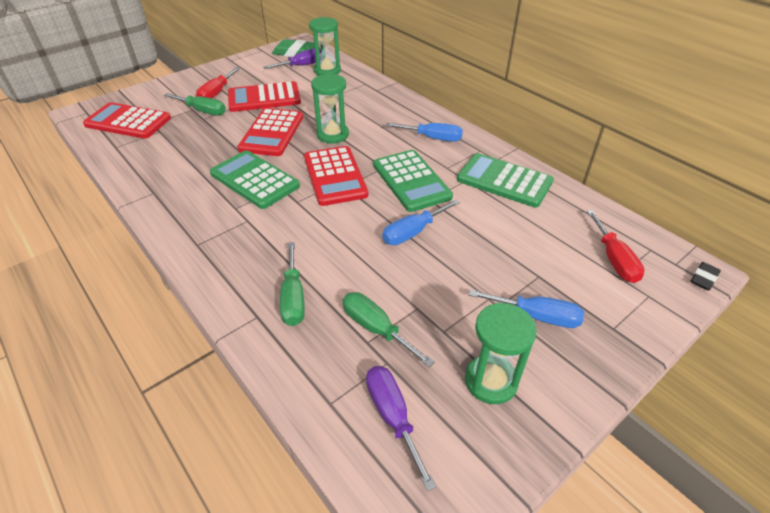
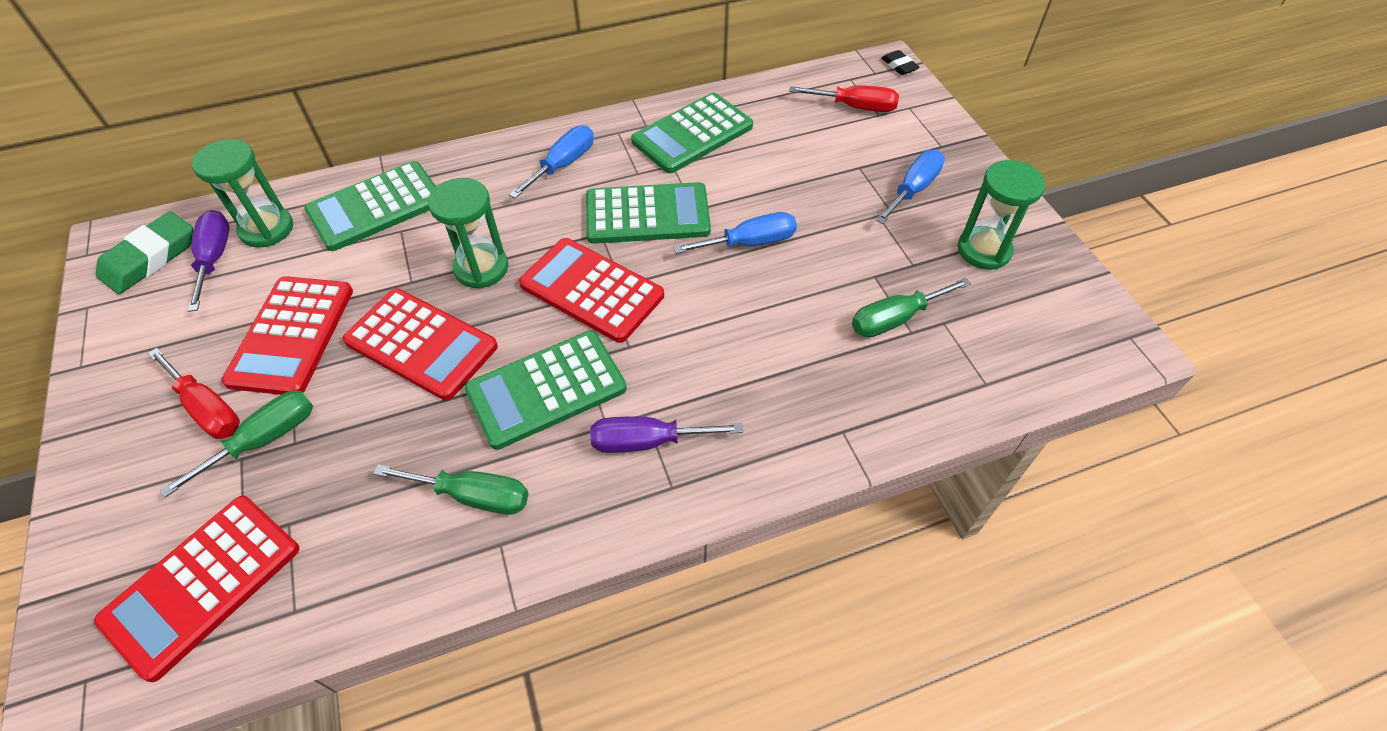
camera: 70 degrees left, 10 degrees up
(293, 298) = (823, 387): green screwdriver -> green screwdriver (473, 496)
(335, 176) = (592, 290): red calculator -> red calculator turned 150 degrees counterclockwise
(359, 92) = (376, 207): none -> green calculator
(393, 416) = (1011, 335): purple screwdriver -> purple screwdriver (647, 441)
(413, 232) = (750, 243): blue screwdriver -> blue screwdriver turned 90 degrees counterclockwise

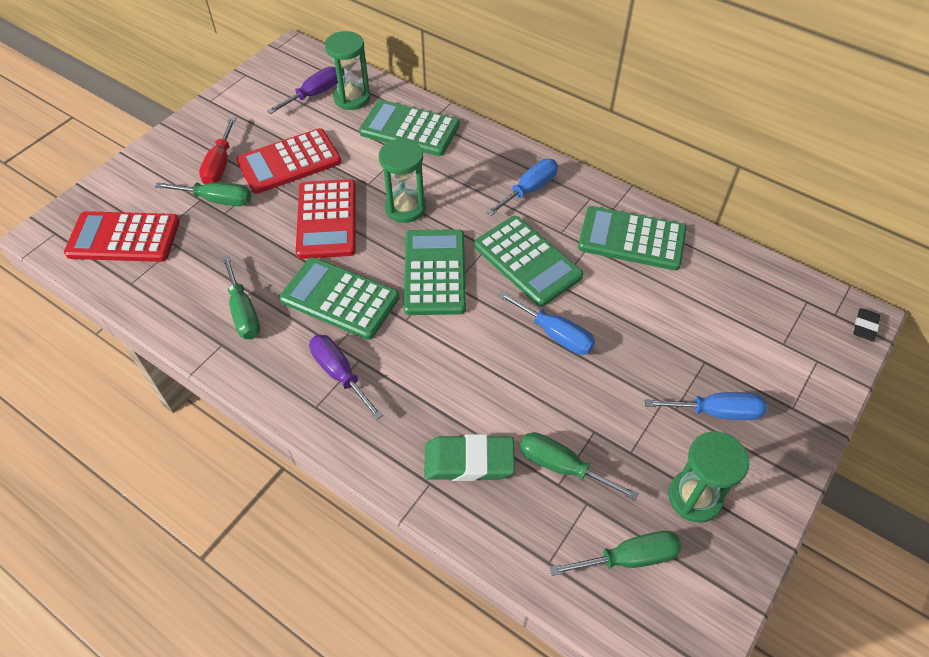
camera: 55 degrees right, 0 degrees up
(150, 258) = (294, 71): green eraser -> green eraser (469, 461)
(563, 165) = (529, 189): blue screwdriver -> blue screwdriver turned 45 degrees counterclockwise
(592, 290) = (435, 272): red calculator -> green calculator
(855, 107) = (774, 323): red screwdriver -> none
(1014, 325) = (629, 558): none -> green screwdriver

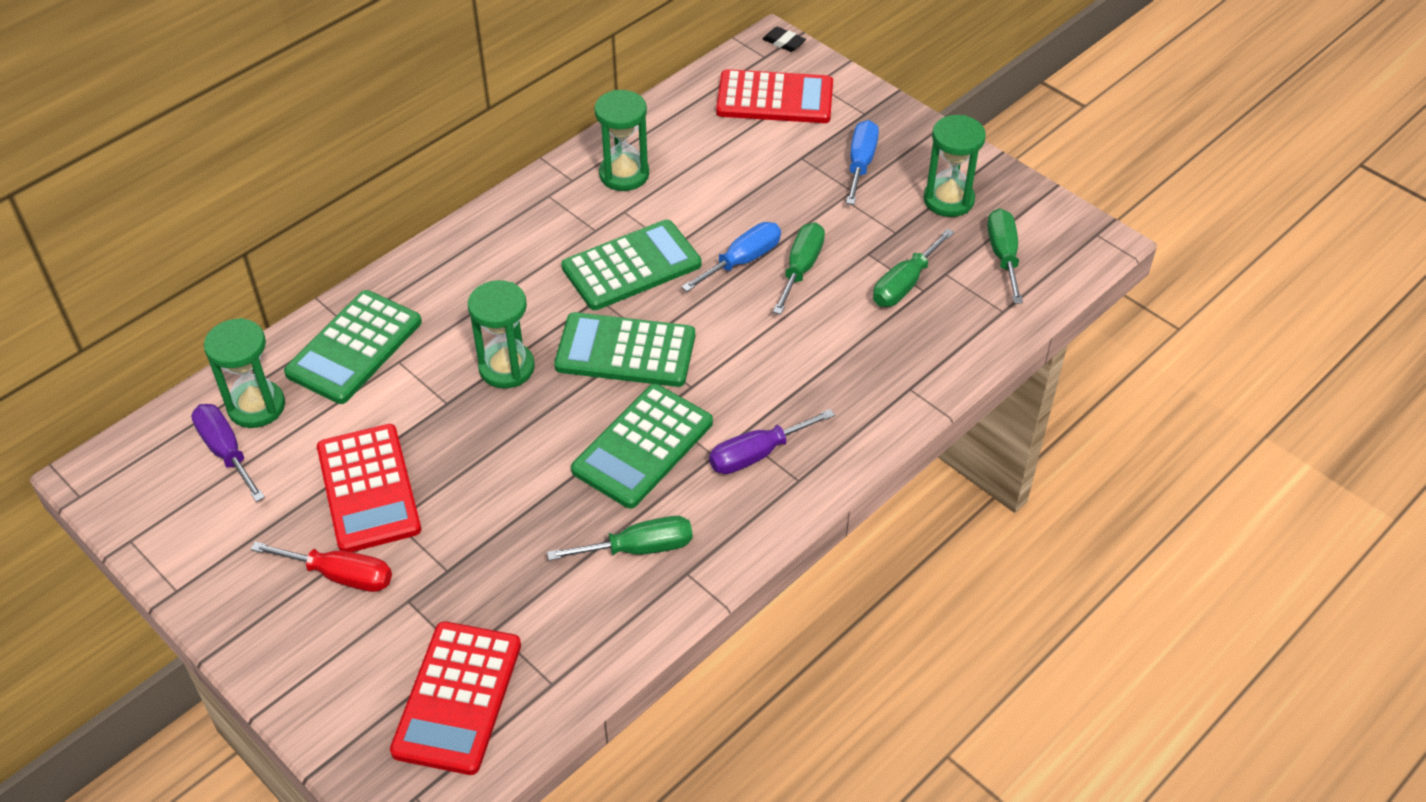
camera: 80 degrees left, 5 degrees down
(217, 200) = (417, 578): green screwdriver -> green screwdriver (801, 268)
(327, 219) = (500, 452): red calculator -> red calculator (775, 98)
(469, 461) = (889, 354): green eraser -> none
(529, 189) = (516, 245): blue screwdriver -> none
(631, 239) = (624, 174): green calculator -> green hourglass

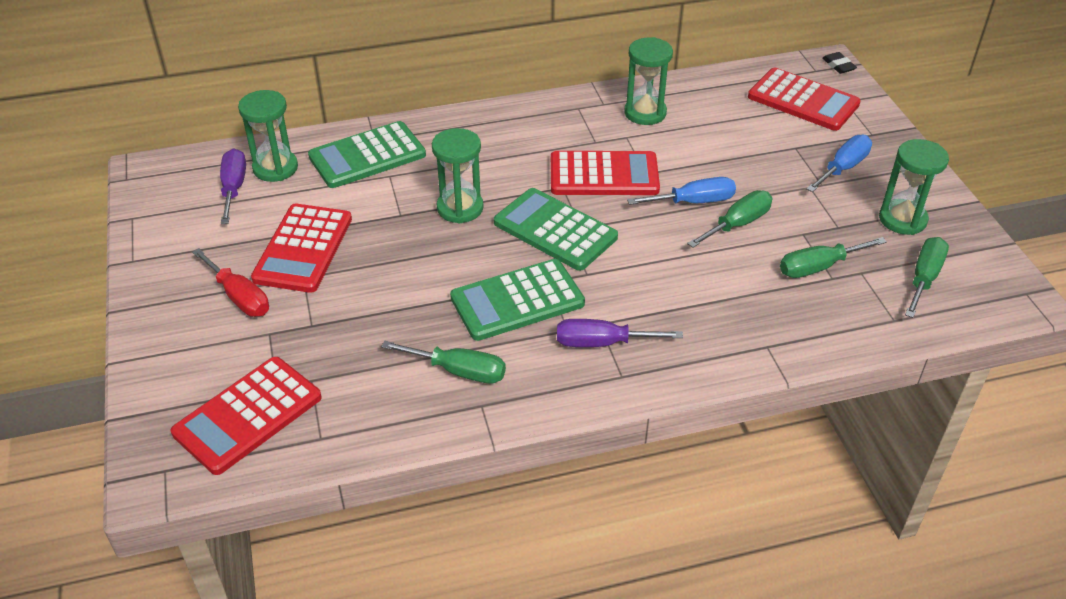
camera: 30 degrees right, 5 degrees down
(631, 266) = (604, 175): green calculator -> red calculator

